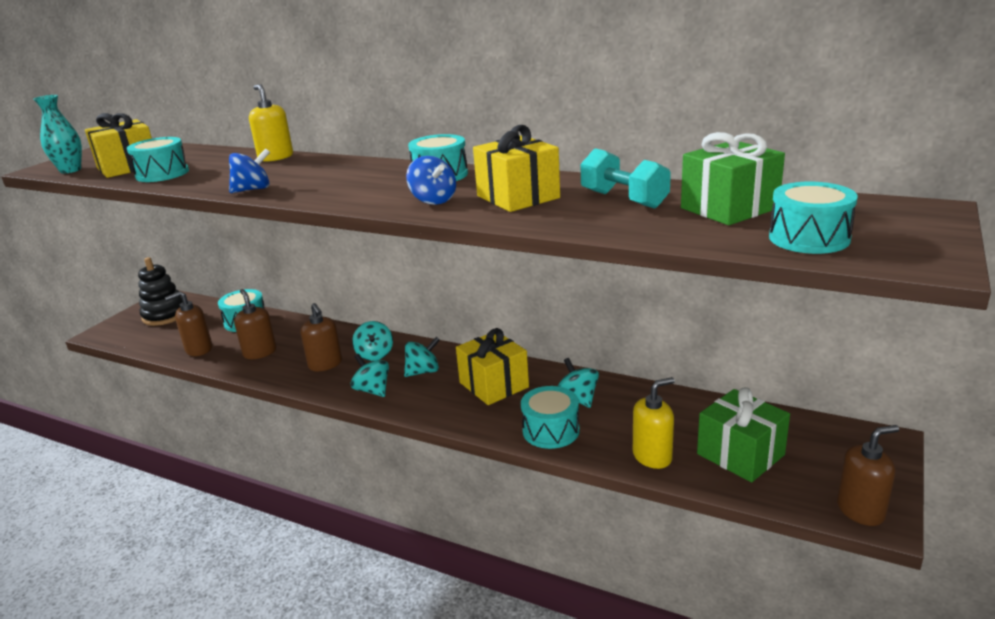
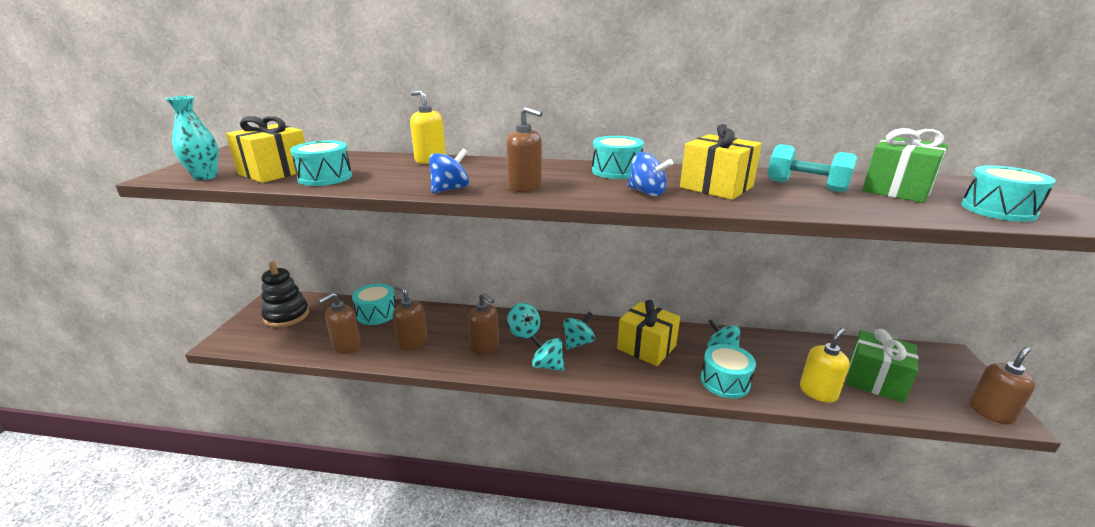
camera: 20 degrees left, 0 degrees up
(324, 190) = (525, 187): none -> brown soap dispenser

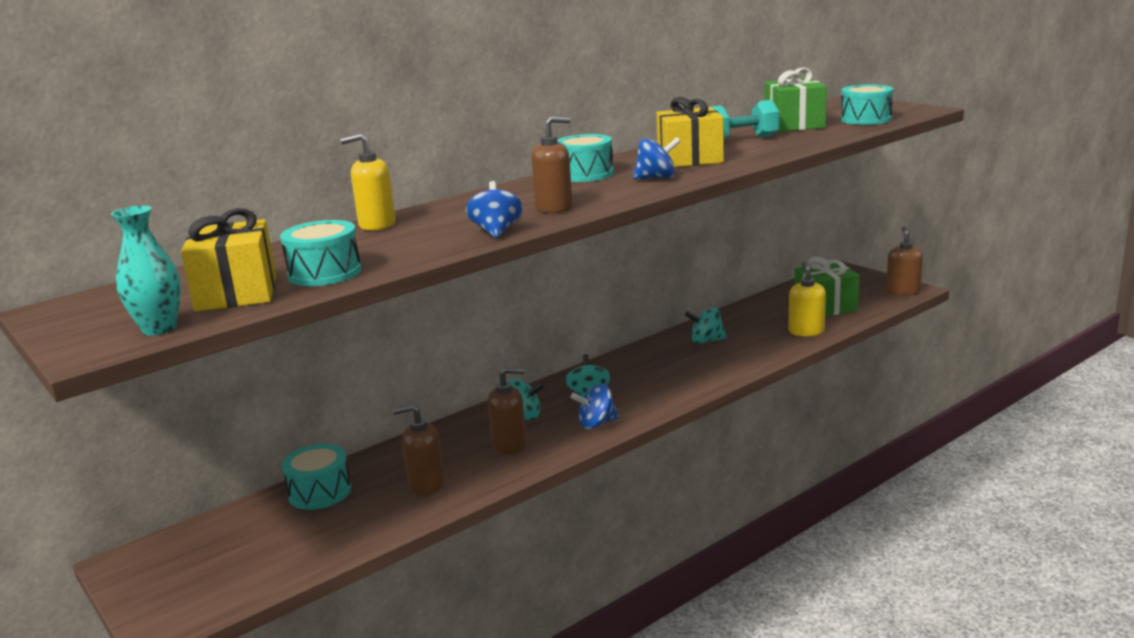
camera: 45 degrees left, 5 degrees down
(286, 316) = (193, 561): black stacking toy -> none
(346, 346) = (355, 530): brown soap dispenser -> none
(547, 366) = (596, 424): turquoise spinning top -> blue spinning top
(646, 347) = (649, 368): yellow gift -> none
(725, 381) = (743, 358): turquoise drum -> none

